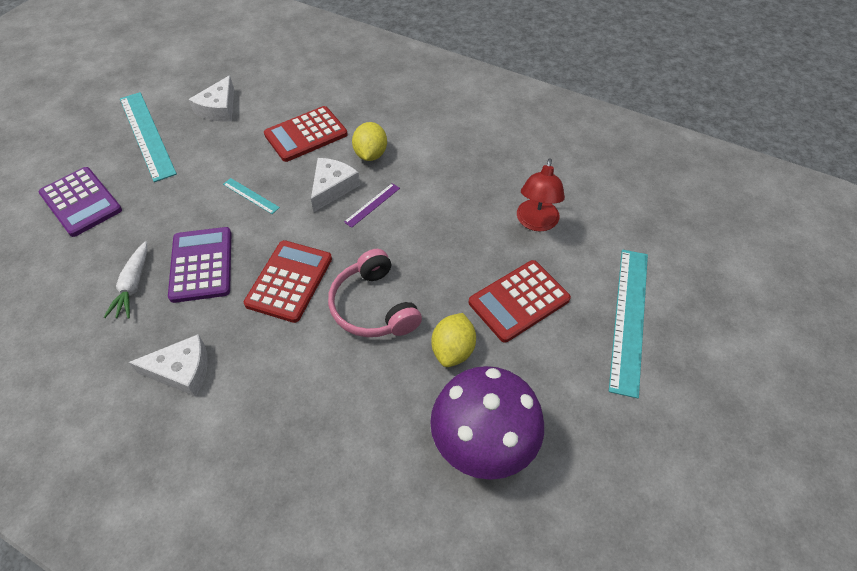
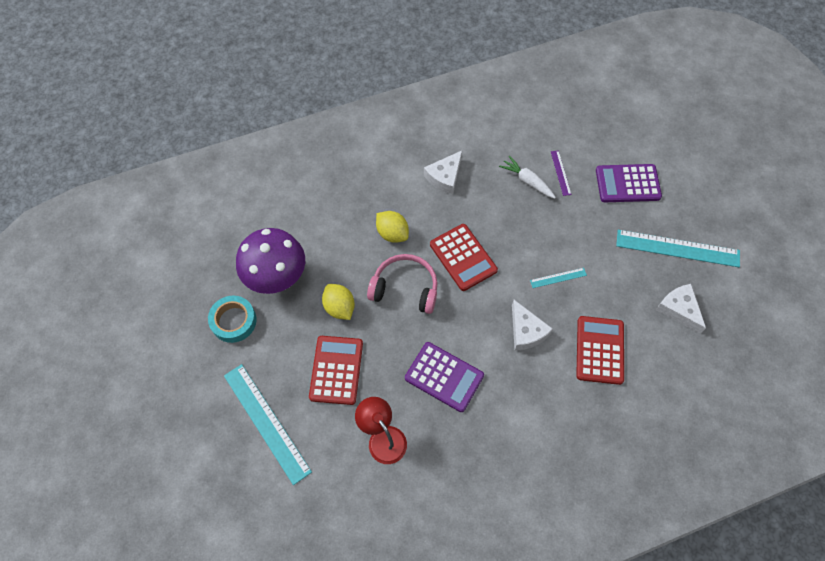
camera: 130 degrees right, 10 degrees up
(201, 265) = (516, 220): purple calculator -> purple calculator (444, 377)
(370, 154) = (541, 379): yellow lemon -> yellow lemon (392, 233)
(372, 205) = (488, 345): purple ruler -> purple ruler (560, 173)
(577, 447) = (233, 321): none -> turquoise tape

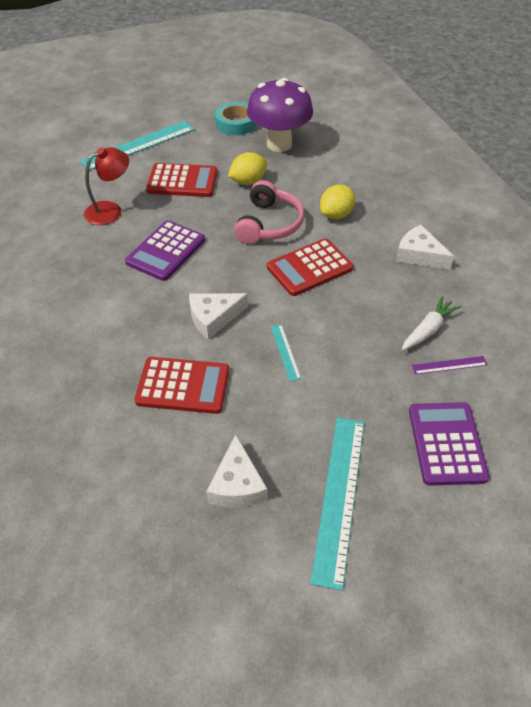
camera: 90 degrees right, 15 degrees down
(679, 309) = (237, 484): white cheese -> white cheese turned 120 degrees clockwise

